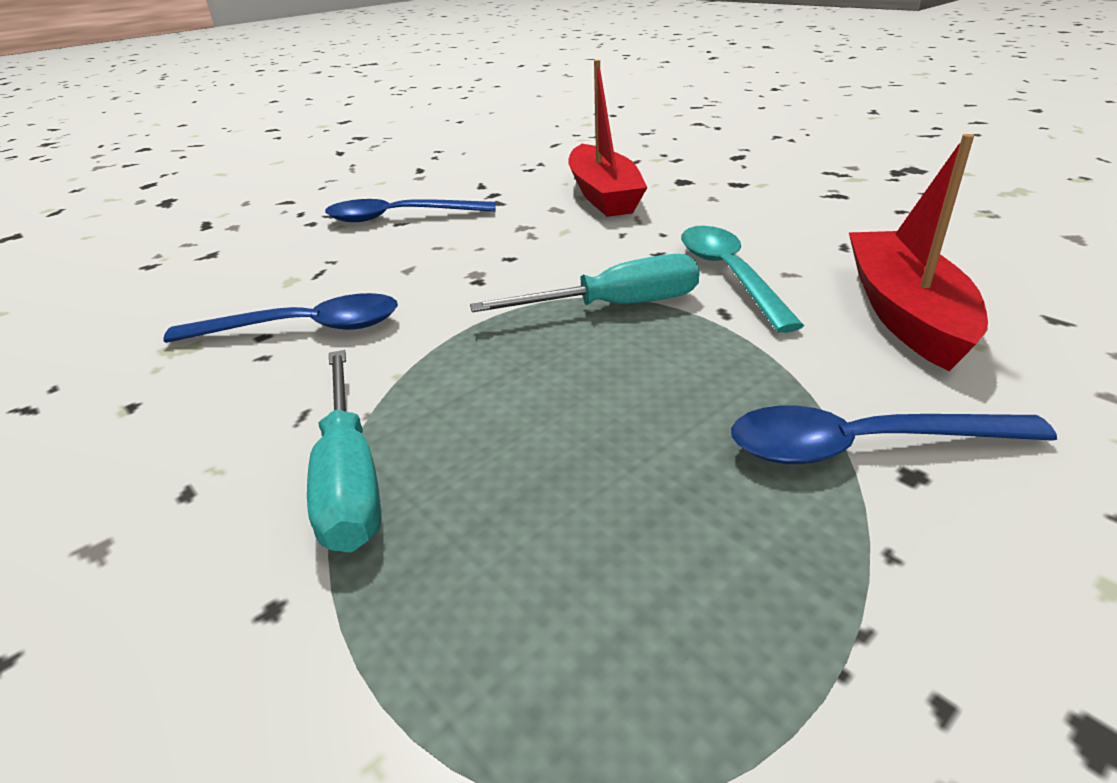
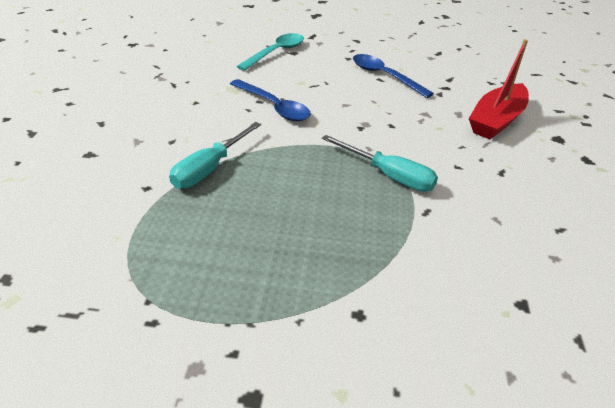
camera: 45 degrees right, 5 degrees up
(729, 274) = (466, 199): turquoise spoon -> turquoise spoon (276, 52)
(861, 446) = (362, 292): blue spoon -> none
(904, 312) = (506, 275): red boat -> none

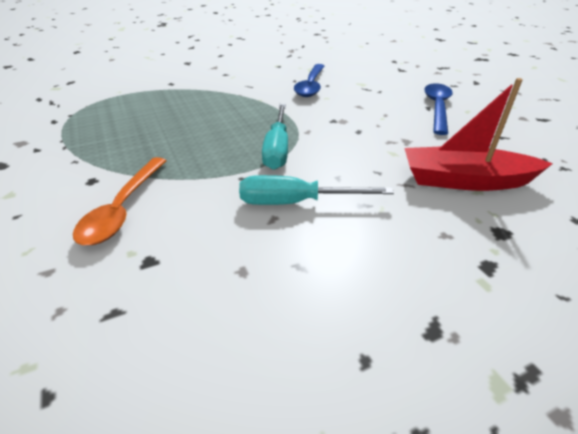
camera: 60 degrees right, 0 degrees up
(209, 169) = (208, 91): turquoise screwdriver -> turquoise screwdriver (296, 202)
(276, 52) = (389, 65): turquoise spoon -> none
(433, 302) = (123, 209): none -> orange spoon

